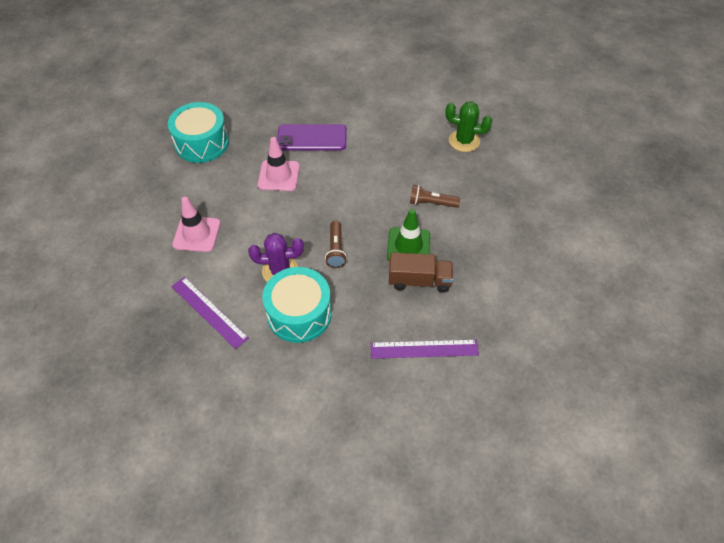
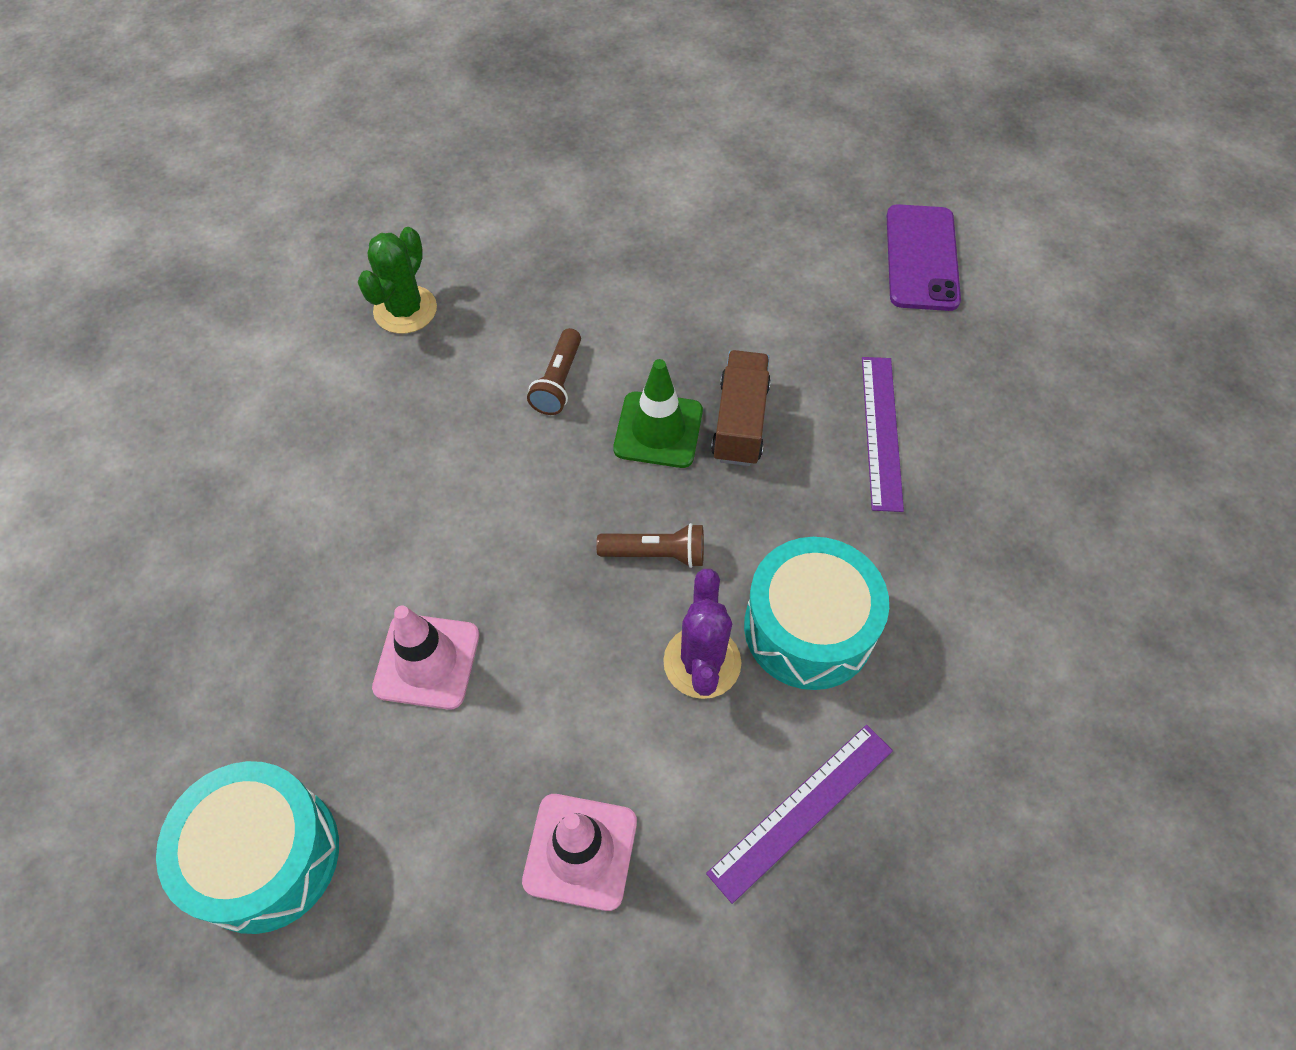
camera: 85 degrees left, 5 degrees up
(312, 138) = (320, 586): purple phone -> purple phone (921, 258)

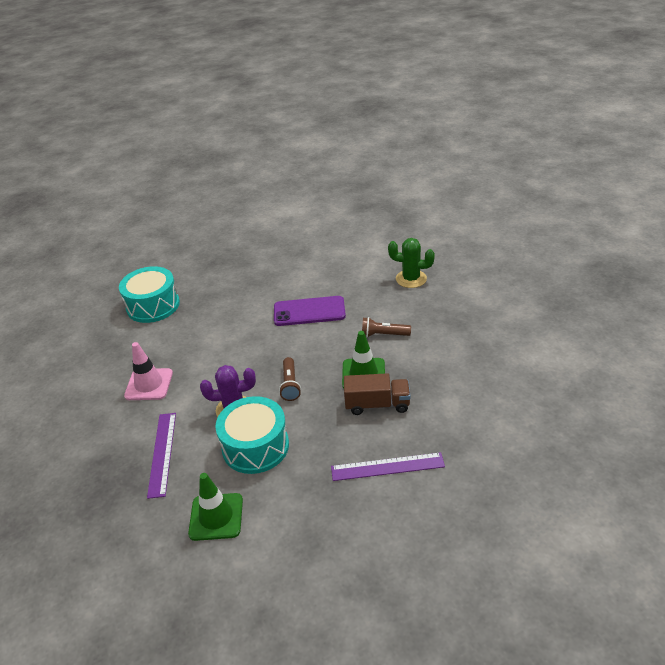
camera: 85 degrees right, 20 degrees down
(427, 661) = (230, 326): pink traffic cone -> none
(801, 810) = (162, 453): purple ruler -> purple ruler turned 45 degrees clockwise
(921, 258) = (541, 478): purple phone -> purple phone (309, 311)
(967, 704) = (216, 517): none -> green traffic cone

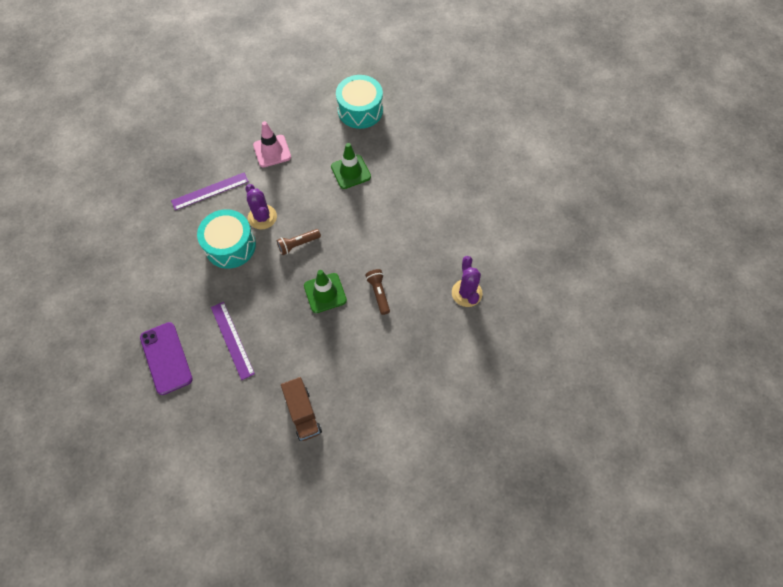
camera: 65 degrees right, 25 degrees up
(216, 517) = (165, 247): green traffic cone -> green traffic cone (350, 172)
(309, 311) = (390, 225): purple phone -> purple phone (166, 358)
(377, 404) = (293, 314): brown truck -> brown truck (303, 413)
(411, 279) = (466, 293): green cactus -> purple cactus

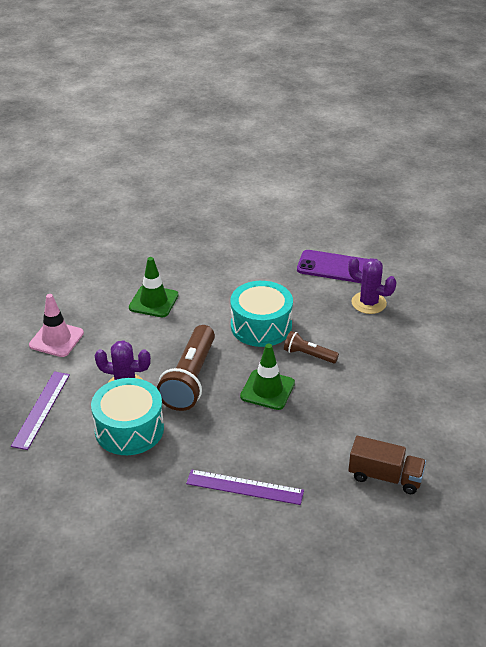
camera: 50 degrees left, 25 degrees down
(166, 358) = (207, 555): purple phone -> purple phone (335, 267)
(298, 244) = (190, 379): brown flashlight -> brown flashlight, size x1.91
(360, 110) = (93, 259): turquoise drum -> turquoise drum (261, 326)

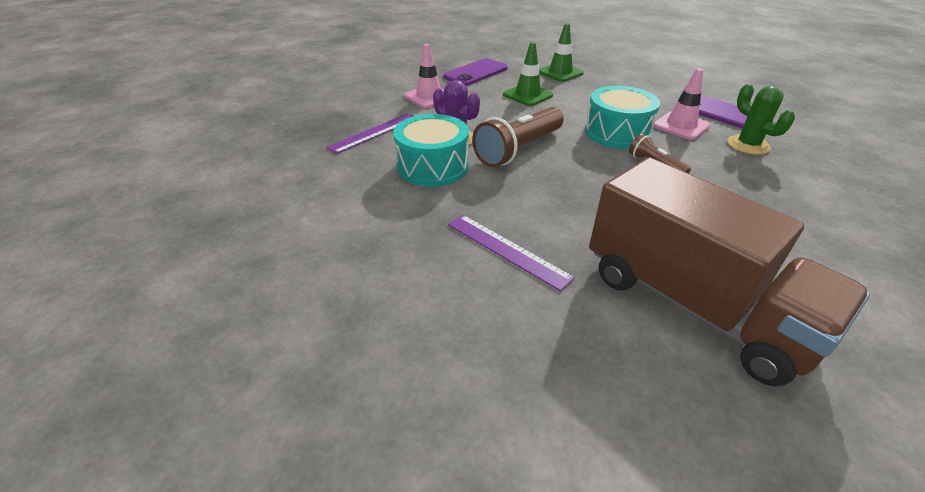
camera: 30 degrees right, 0 degrees up
(78, 283) = (476, 73): none -> purple phone
(267, 390) = (591, 178): green traffic cone -> green traffic cone (560, 73)
(309, 297) = (681, 126): none -> pink traffic cone
(368, 303) = (748, 145): purple cactus -> green cactus
(385, 477) = (693, 304): brown truck -> brown truck, size x2.13

